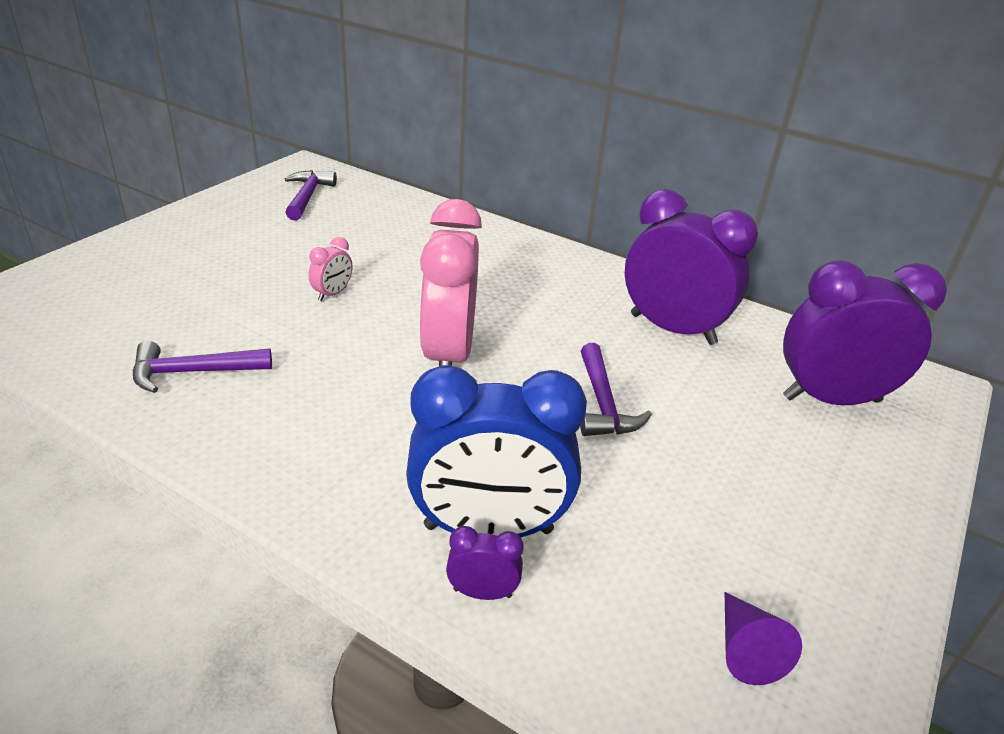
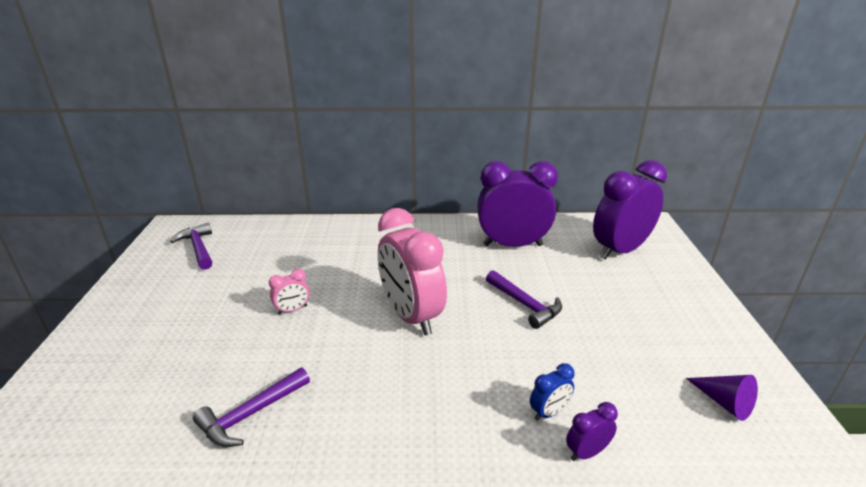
camera: 30 degrees left, 5 degrees down
(332, 294) = (292, 310): pink clock -> pink clock turned 60 degrees clockwise
(488, 529) = (549, 412): blue clock -> blue clock, size x0.42

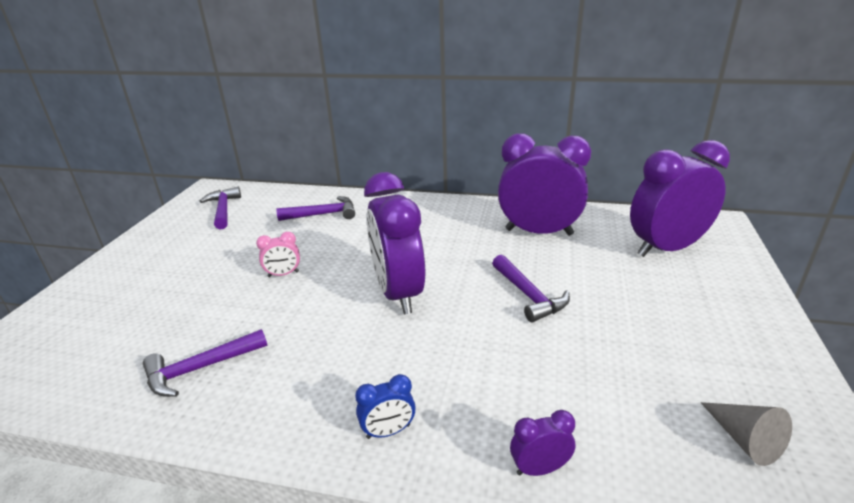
camera: 15 degrees right, 0 degrees up
(306, 244) = (323, 214): none -> purple hammer
(411, 316) = (398, 293): pink clock -> purple clock
(549, 412) = (511, 415): blue clock -> blue clock (388, 431)
(724, 402) = (744, 440): purple cone -> grey cone

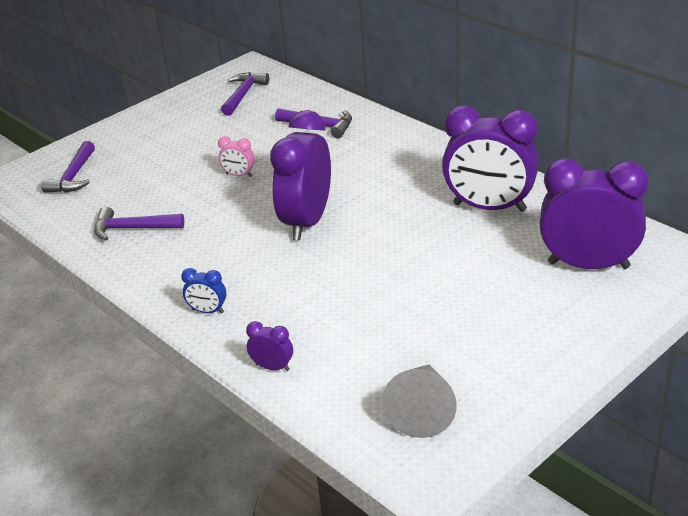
camera: 35 degrees right, 5 degrees up
(528, 295) = (405, 260): purple hammer -> purple hammer (73, 176)
(539, 232) = (489, 207): purple clock -> purple clock turned 150 degrees clockwise
(744, 440) = (422, 410): grey cone -> grey cone, size x1.52

